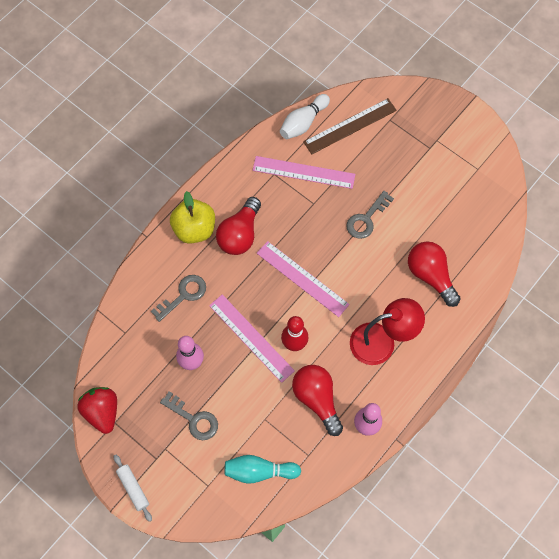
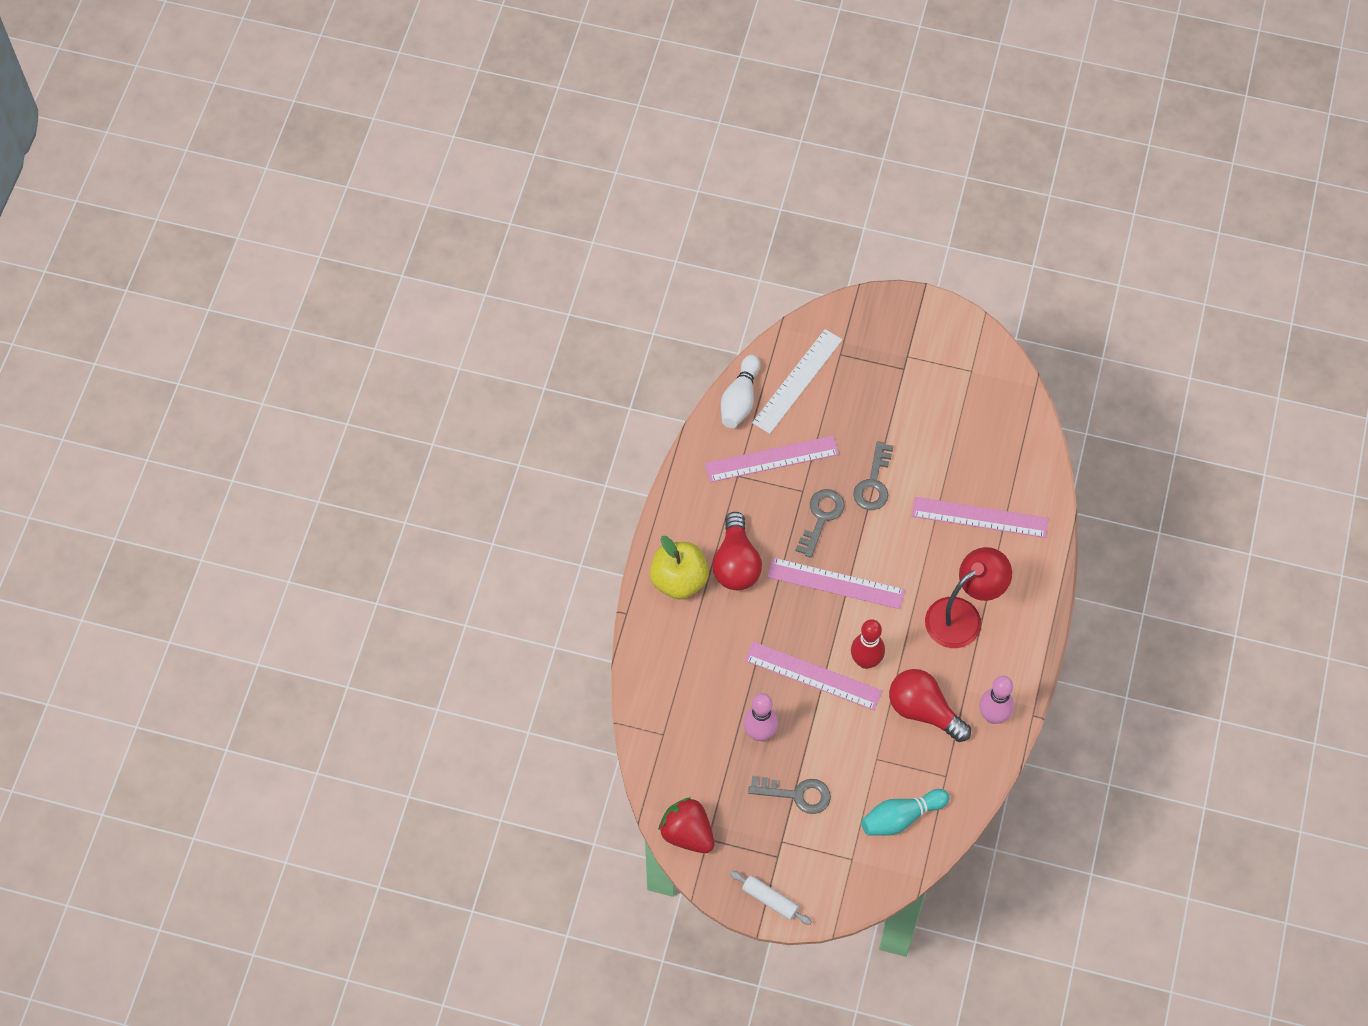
camera: 25 degrees left, 5 degrees down
(183, 295) = (708, 662): grey key -> grey key (821, 518)
(350, 126) = (797, 381): brown ruler -> white ruler
(430, 276) = (979, 517): red light bulb -> pink ruler

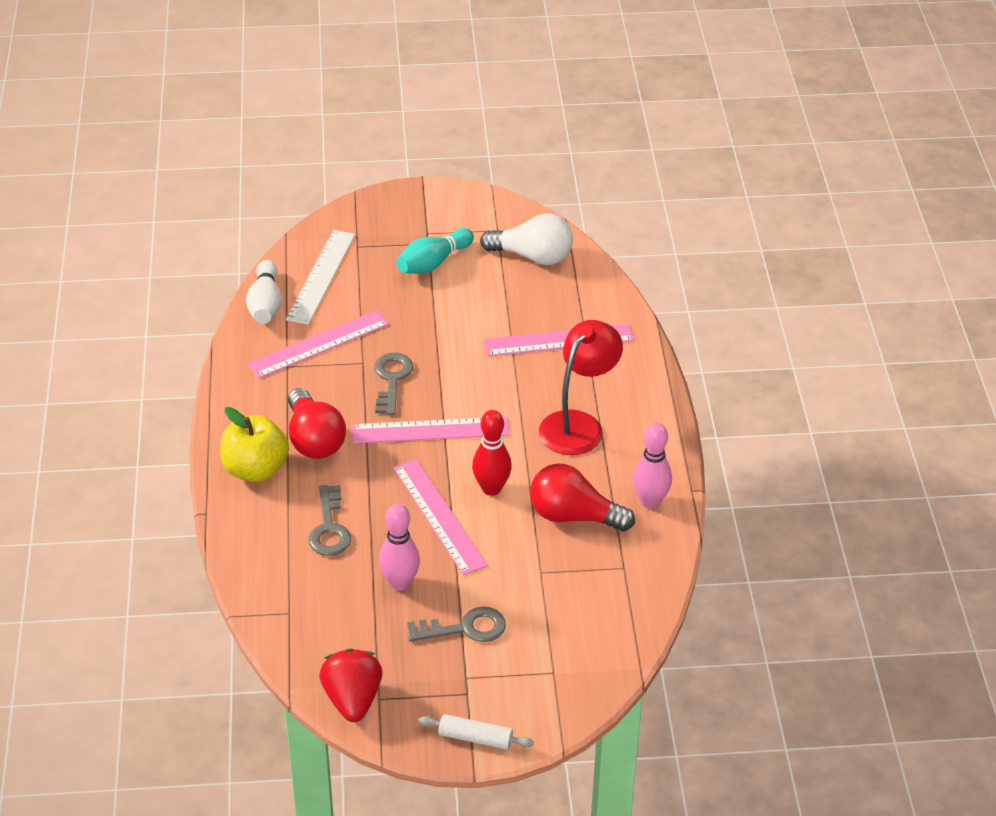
camera: 20 degrees left, 20 degrees down
(687, 833) = (352, 700): red strawberry -> red strawberry turned 60 degrees clockwise
(813, 676) = (439, 516): pink ruler -> pink ruler turned 60 degrees clockwise
(873, 483) = (435, 338): grey key -> grey key (329, 528)
(901, 817) = (592, 618): turquoise bowling pin -> turquoise bowling pin (433, 263)
(991, 412) = (532, 256): none -> white light bulb

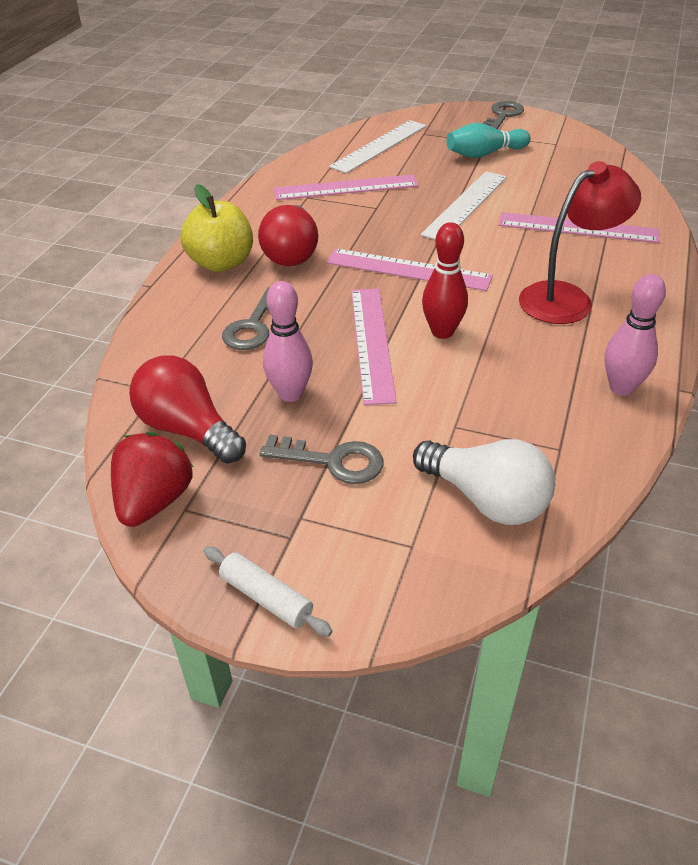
camera: 25 degrees right, 0 degrees up
(265, 304) = (319, 155): white bowling pin -> none
(392, 380) = (395, 224): grey key -> grey key (502, 116)
(446, 338) = (465, 205): none -> white ruler
(532, 256) = (581, 165): white light bulb -> white light bulb (486, 499)
(573, 516) = (522, 380): red light bulb -> red light bulb (188, 429)

